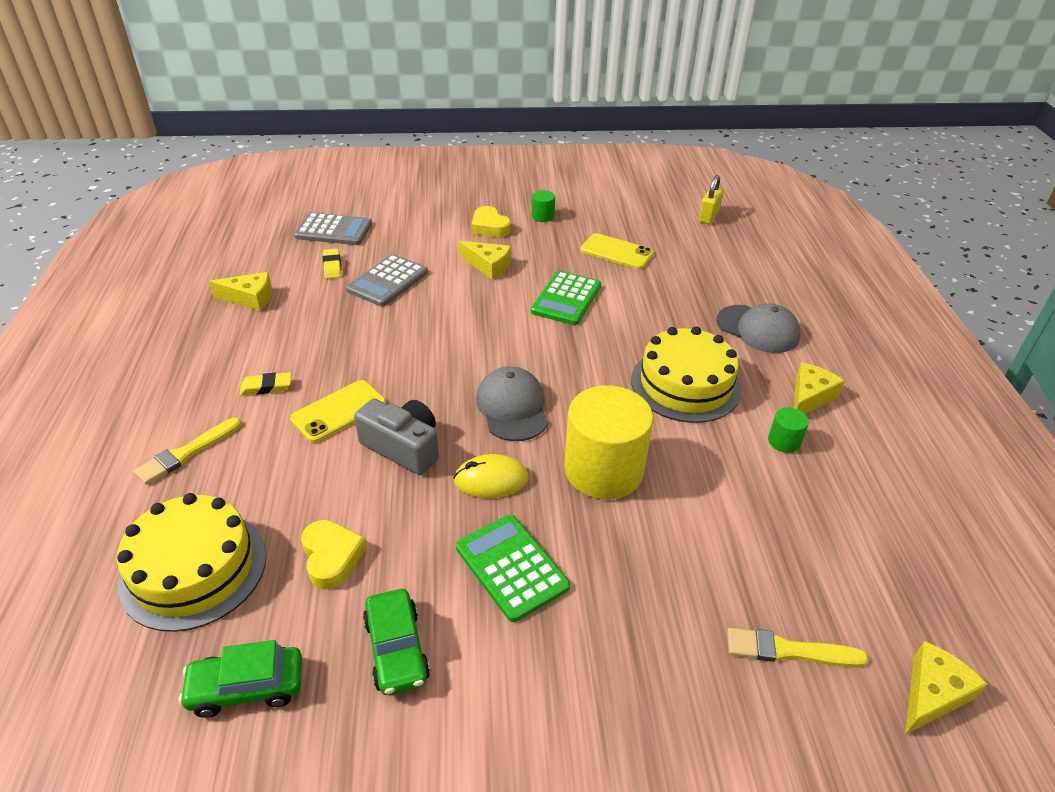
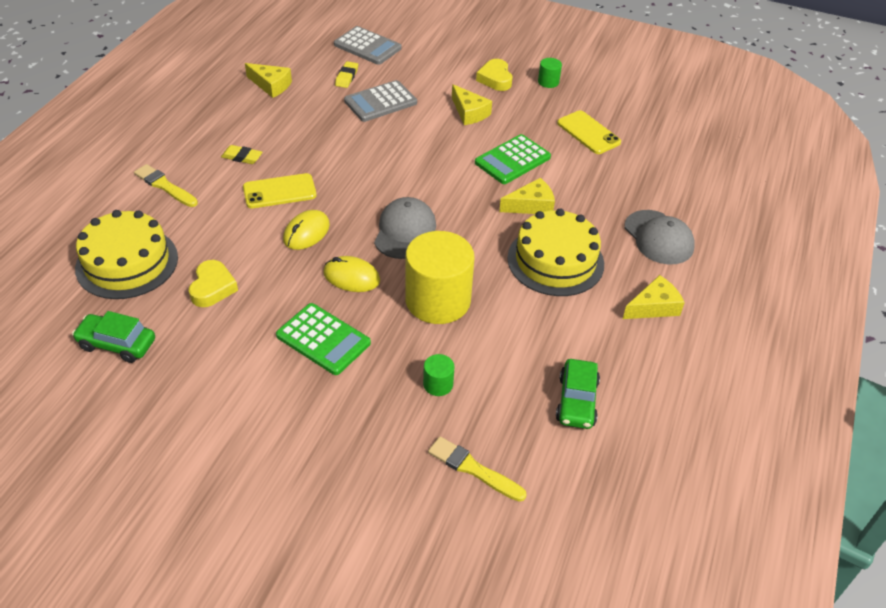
camera: 25 degrees right, 5 degrees up
(187, 453) = (165, 186): yellow brush -> yellow brush turned 60 degrees clockwise
(396, 649) = (216, 359): green car -> green car (576, 401)
(403, 447) = (306, 232): grey camera -> yellow mouse
(511, 567) = (323, 339): green calculator -> green calculator turned 135 degrees clockwise
(708, 216) = (703, 124): yellow padlock -> none
(784, 441) = (599, 332): green cylinder -> green cylinder (438, 384)
(932, 694) = (554, 539): yellow cheese -> yellow cheese (531, 205)

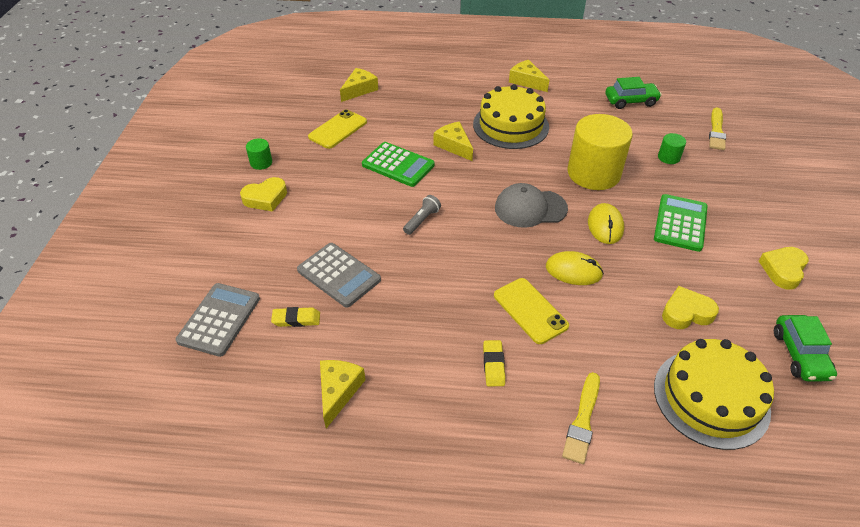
camera: 105 degrees left, 0 degrees up
(210, 392) = (783, 270): none -> yellow heart
(423, 158) = (422, 220): none -> grey flashlight
(469, 112) = (334, 204): yellow cheese -> yellow cheese (359, 90)
(658, 237) = (455, 85): grey cap -> none

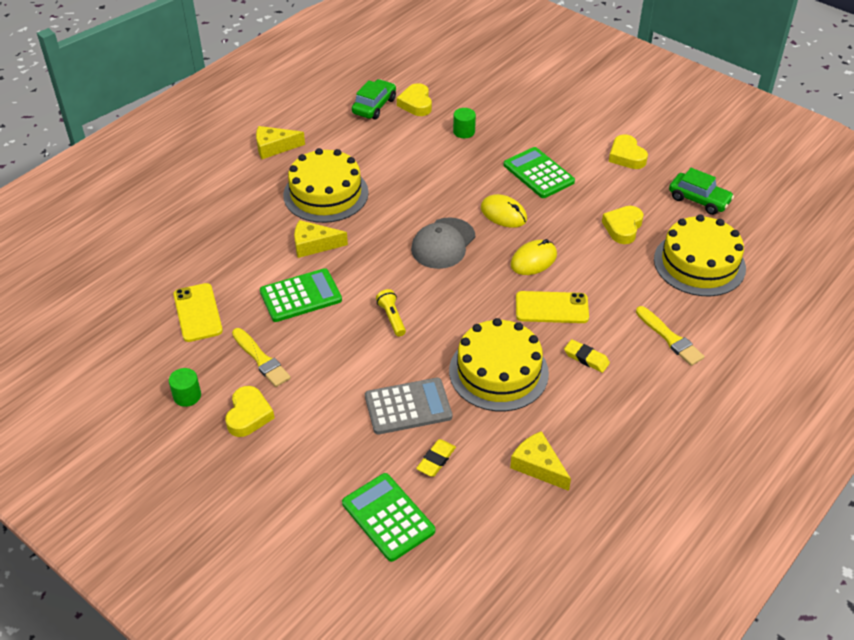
camera: 55 degrees left, 0 degrees up
(219, 319) = (388, 517): grey calculator -> green calculator
(359, 90) = (148, 265): yellow cheese -> none
(422, 220) = (392, 318): grey flashlight -> yellow flashlight
(423, 311) = (498, 372): none -> yellow cake
(593, 173) = (439, 183): yellow cylinder -> none
(663, 118) = (416, 104): none -> yellow heart
(716, 131) = (461, 87): yellow brush -> yellow brush (261, 359)

